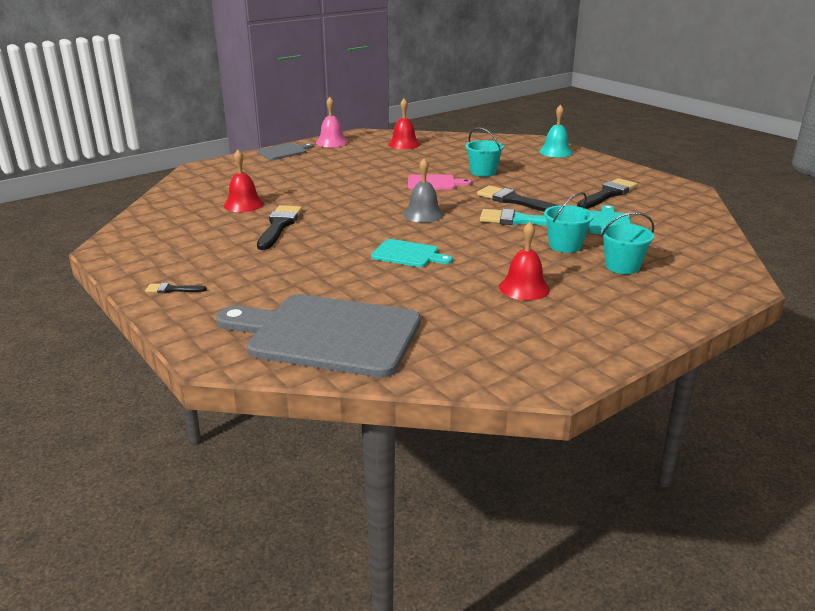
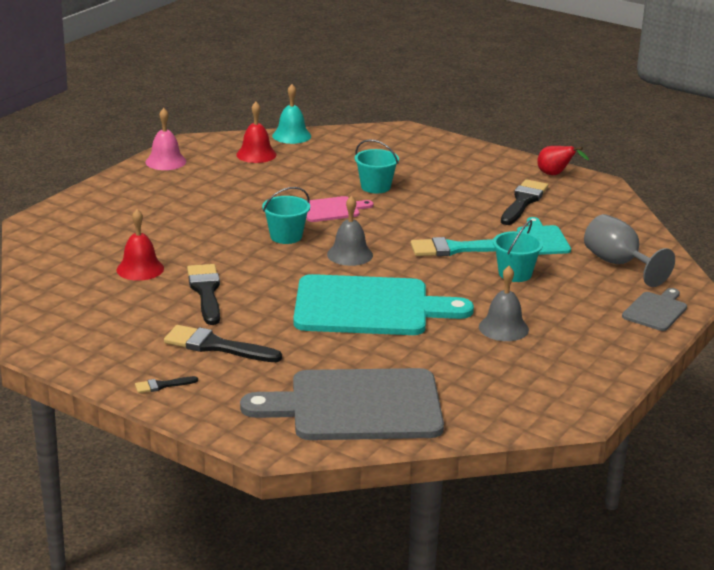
camera: 20 degrees left, 0 degrees up
(284, 152) = (118, 184): grey cutting board -> grey cutting board (656, 310)
(408, 254) = (369, 307): turquoise cutting board -> turquoise cutting board, size x2.12
(515, 201) = (434, 223): black brush -> black brush (216, 346)
(524, 288) = (503, 328): red bell -> grey bell
(555, 152) = (437, 146): turquoise bell -> turquoise bell (291, 135)
(622, 266) = (579, 290): turquoise bucket -> turquoise bucket (286, 236)
(649, 179) = (555, 175): none -> red pear
(675, 250) = (618, 264): none -> grey goblet

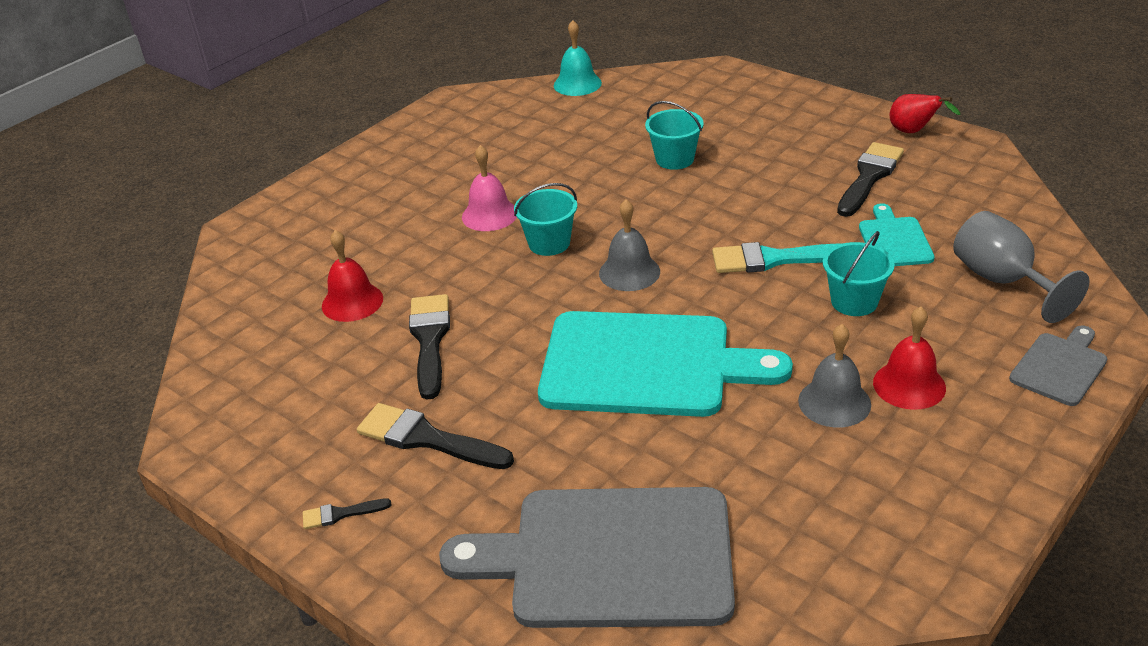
camera: 10 degrees right, 10 degrees up
(166, 161) = (417, 129): pink bell -> pink bell (489, 215)
(256, 154) = (529, 114): red bell -> red bell (909, 385)
(332, 209) = (614, 197): pink cutting board -> none

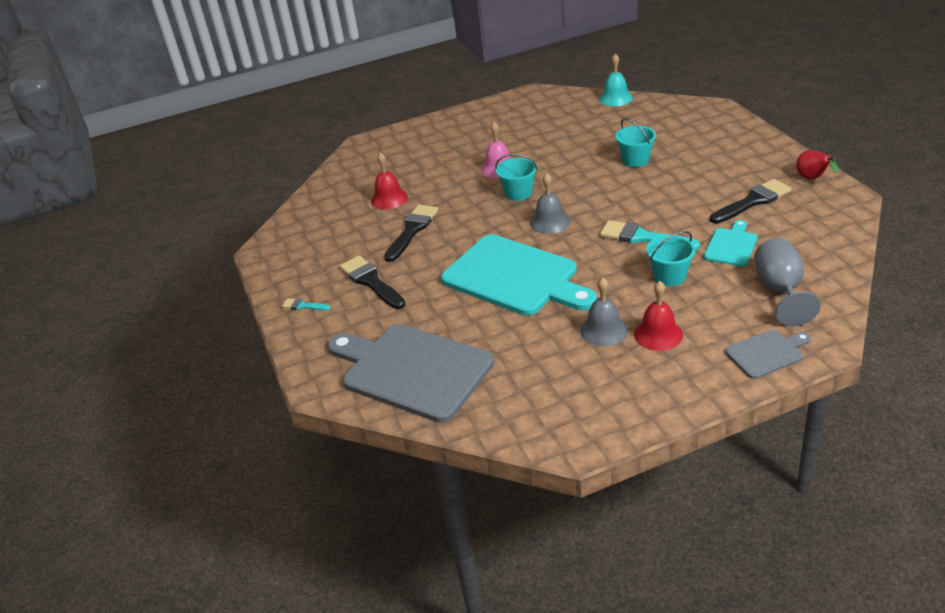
camera: 30 degrees right, 0 degrees up
(340, 514) = (303, 306): black brush -> turquoise brush

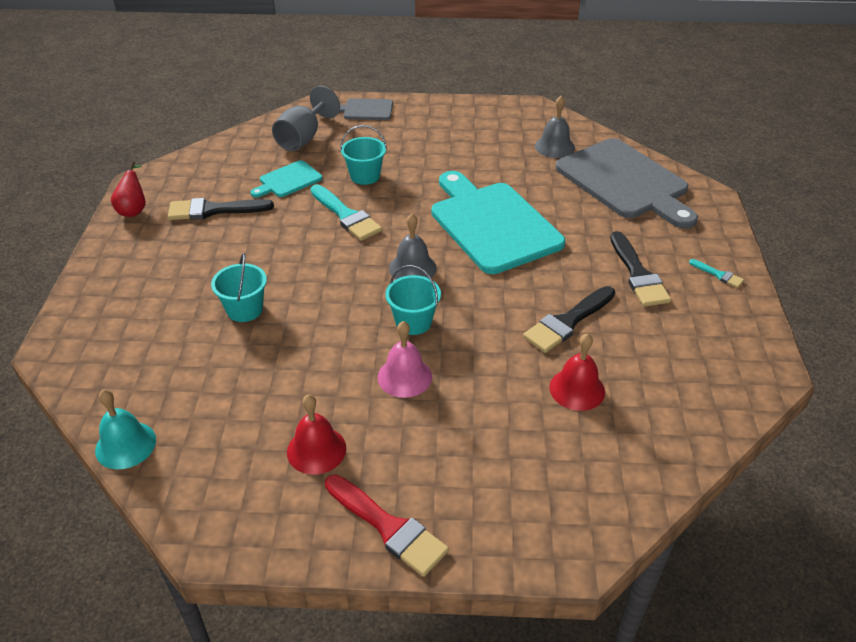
camera: 160 degrees left, 5 degrees up
(457, 121) = (388, 527): none -> red brush
(603, 330) = (456, 158): grey bell -> grey bell (554, 147)
(658, 334) = (420, 142): red bell -> red bell (316, 450)

